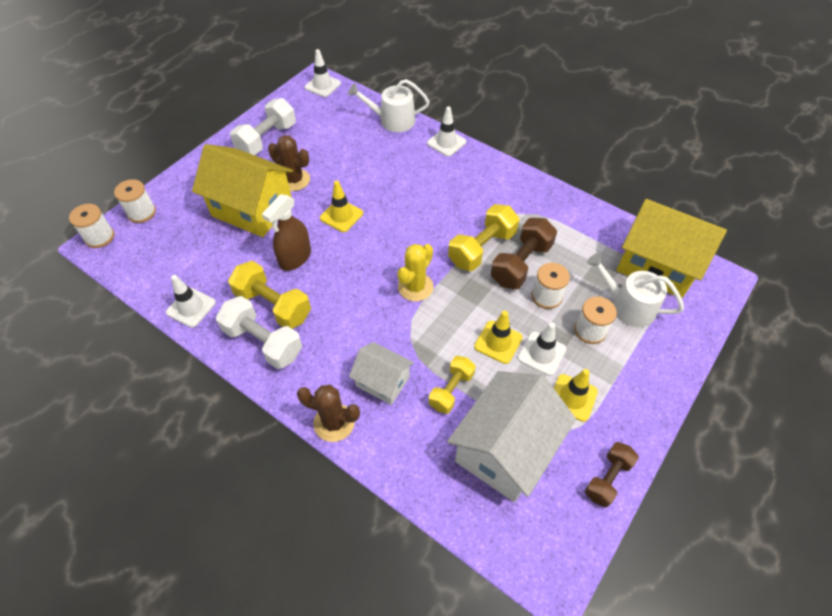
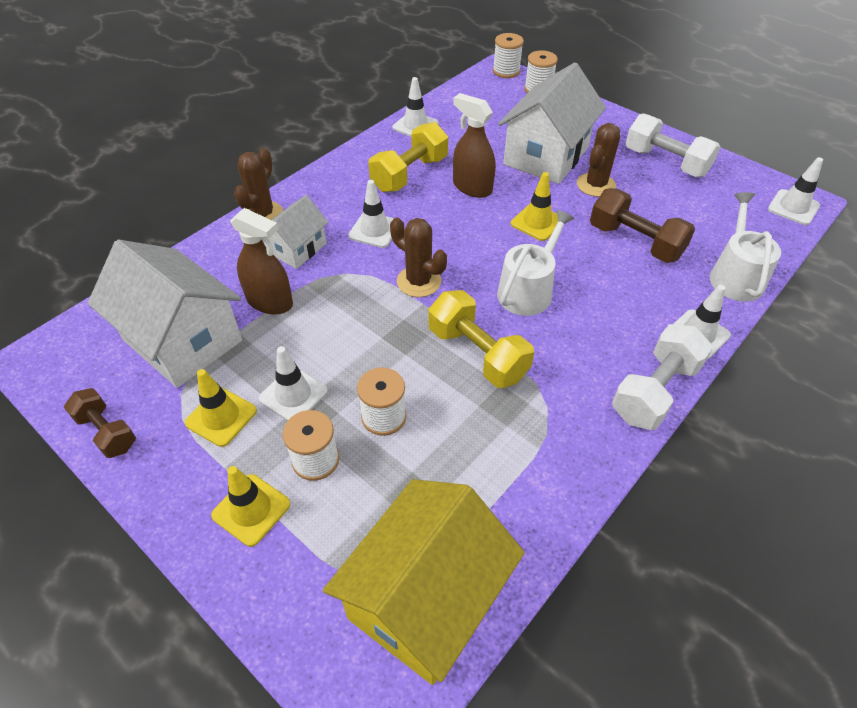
camera: 95 degrees right, 5 degrees down
(252, 209) = (546, 156): yellow house -> white house
(263, 342) = (366, 169): white dumbbell -> white dumbbell (655, 391)
(355, 324) = (374, 230): none -> white traffic cone
(415, 287) = (418, 281): yellow cactus -> brown cactus
(451, 390) = (270, 302): yellow dumbbell -> brown spray bottle
(498, 342) = (322, 352): yellow traffic cone -> yellow traffic cone (251, 510)
(521, 264) = (446, 395): brown dumbbell -> brown dumbbell (635, 242)
(627, 306) = (348, 523): white watering can -> white watering can (528, 290)

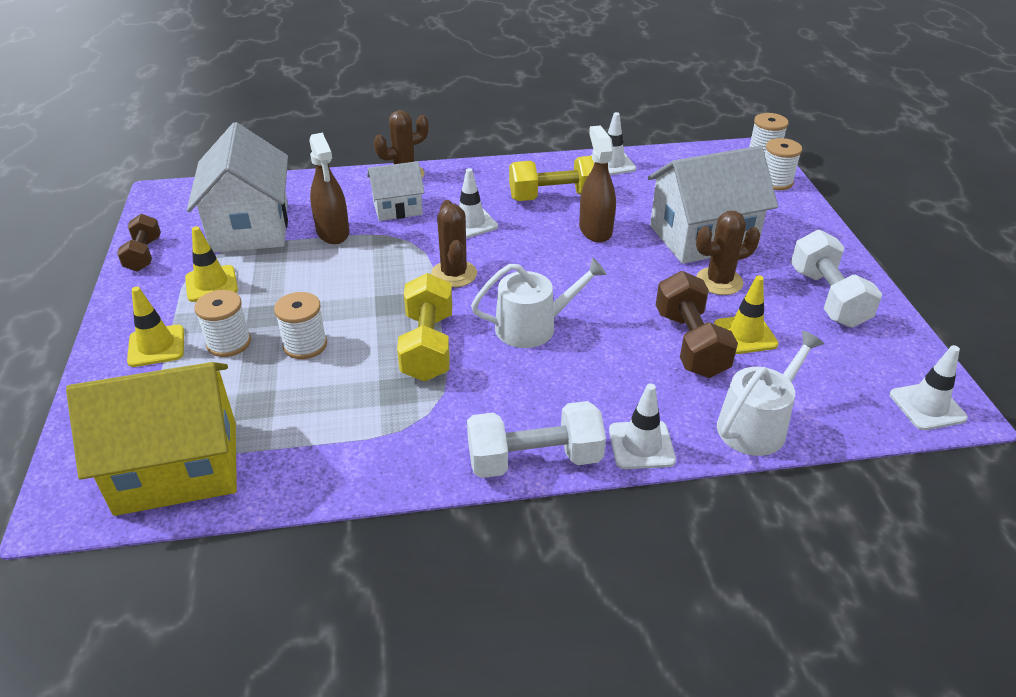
camera: 40 degrees right, 10 degrees down
(293, 395) = (269, 297): white traffic cone -> none
(537, 222) = (616, 283): yellow traffic cone -> yellow traffic cone (745, 334)

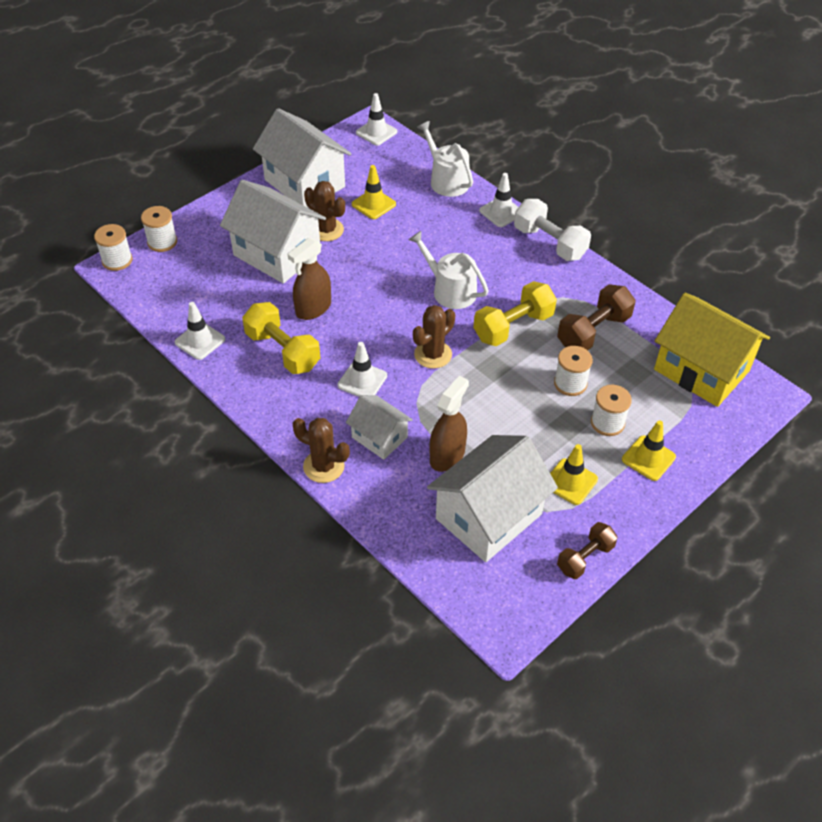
camera: 125 degrees left, 10 degrees up
(690, 343) = (402, 222): brown dumbbell -> brown dumbbell (593, 331)
(756, 424) = (446, 180): white watering can -> white watering can turned 45 degrees clockwise
(827, 297) = (304, 183): white dumbbell -> white house

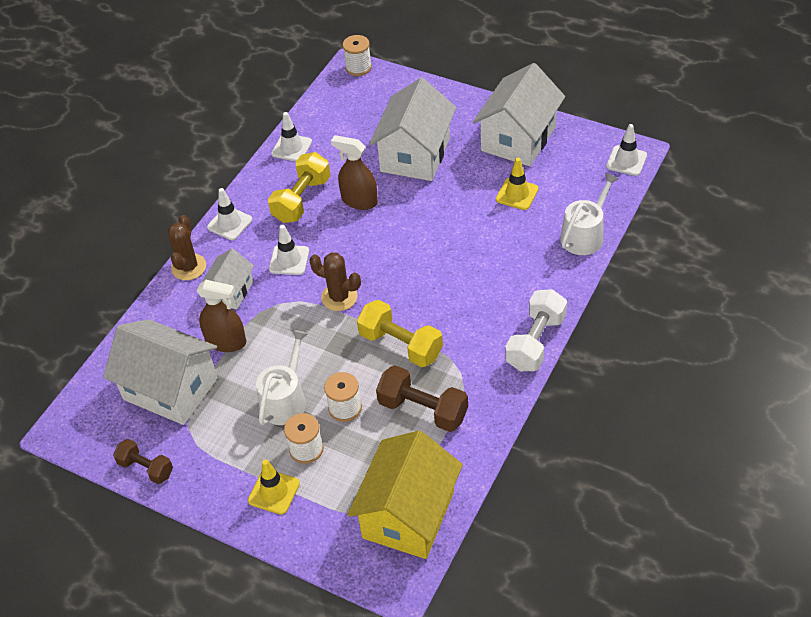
camera: 75 degrees right, 0 degrees up
(162, 242) = (393, 83): white spool -> none
(326, 230) = (463, 175): brown cactus -> none
(450, 290) = (427, 284): white watering can -> white watering can (285, 399)
(501, 212) = (561, 291): white traffic cone -> white traffic cone (229, 223)
(570, 482) = (226, 437): yellow traffic cone -> none

